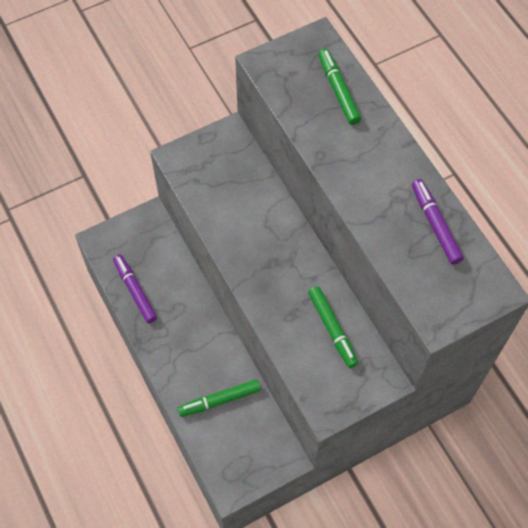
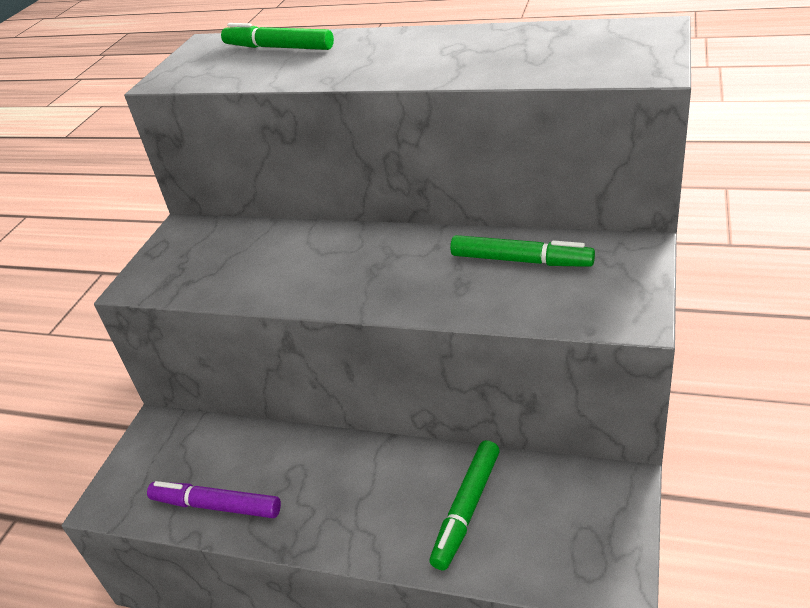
camera: 40 degrees left, 25 degrees down
(435, 225) = (520, 39): purple marker -> none

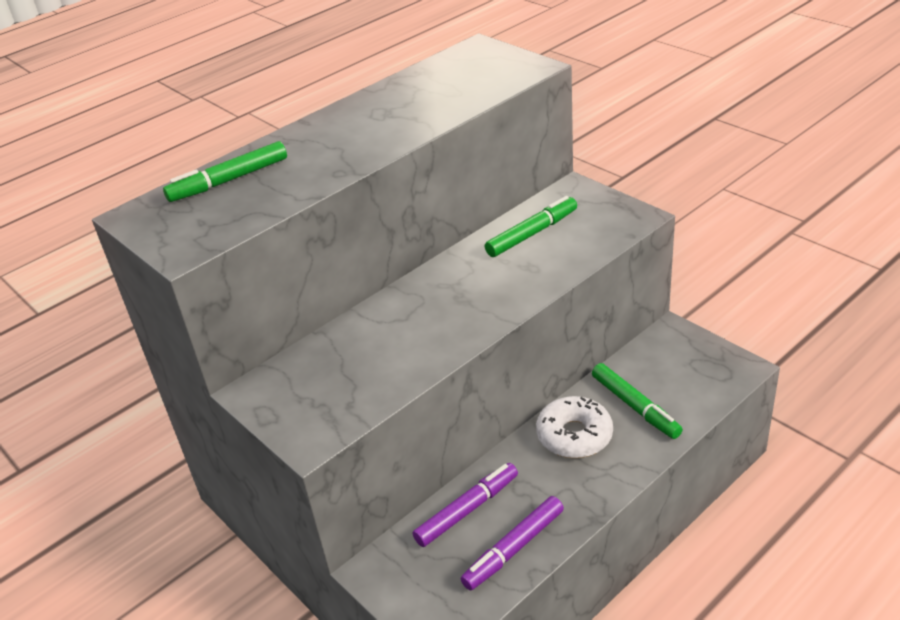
camera: 60 degrees left, 0 degrees up
(247, 449) = (467, 510): none -> purple marker
(388, 478) = (574, 435): none -> white donut

